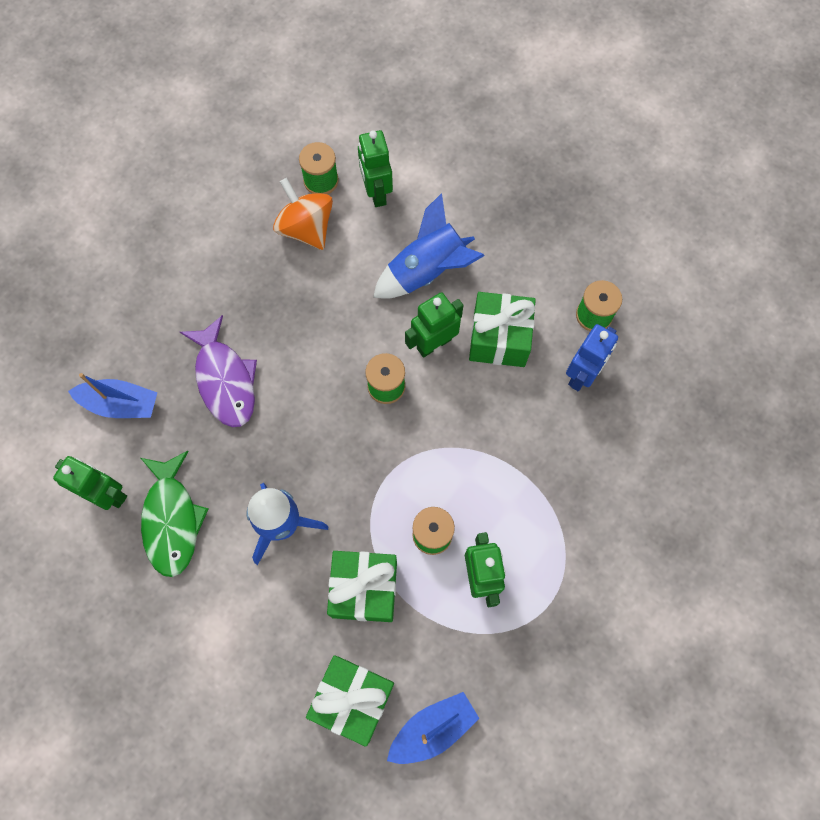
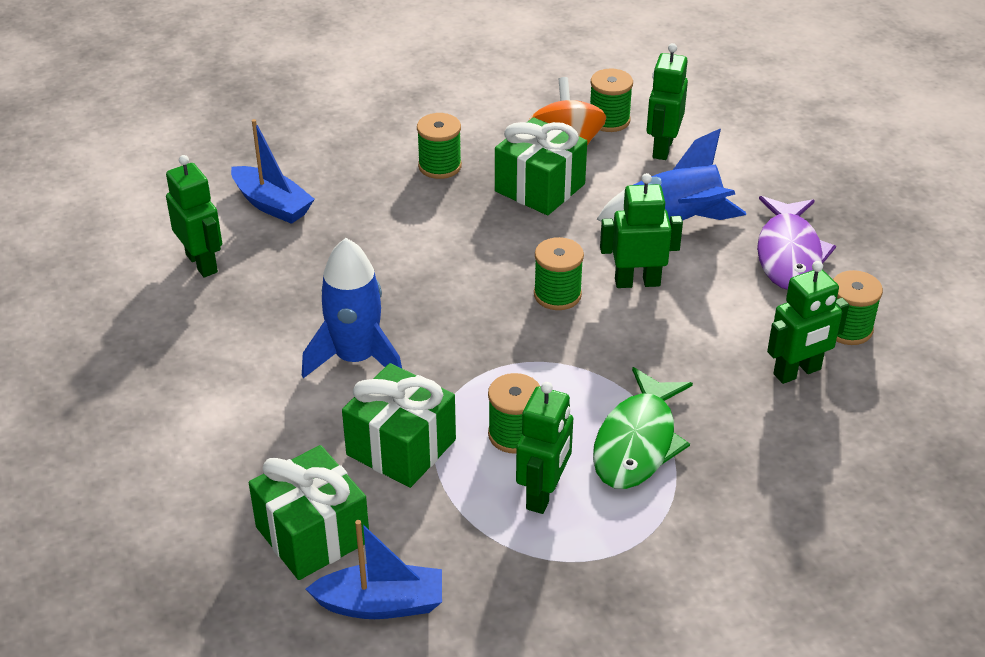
camera: 30 degrees right, 30 degrees down
(172, 520) = (247, 307): green fish -> green fish (637, 442)
(223, 296) = (440, 166): none -> green spool
(225, 380) = (390, 226): purple fish -> purple fish (789, 254)
(499, 339) = (717, 306): green gift -> green gift (539, 188)
(582, 374) = (797, 372): blue robot -> green robot

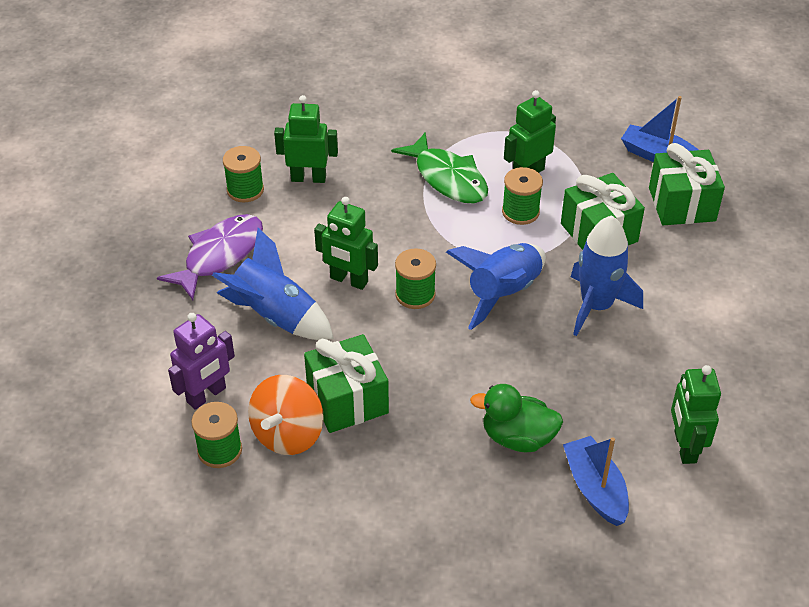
camera: 150 degrees left, 5 degrees up
(364, 215) = (517, 438): none -> green duck
(440, 166) = (415, 465): green spool -> none
(466, 332) = (503, 293): none -> blue rocket
(637, 442) = (447, 178): green fish -> green fish turned 90 degrees clockwise
(662, 148) = (206, 395): green robot -> purple robot

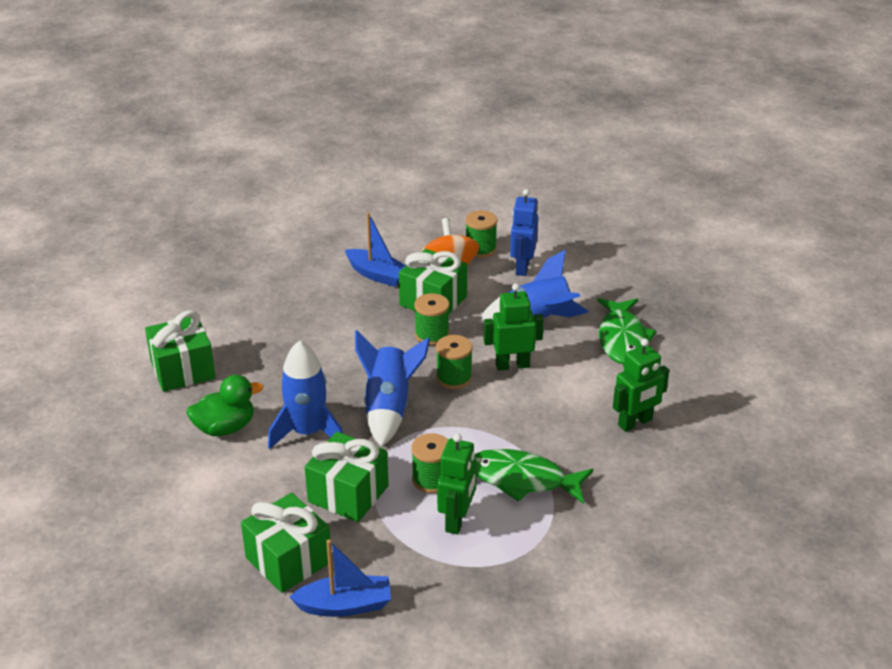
camera: 145 degrees right, 10 degrees down
(206, 395) = (522, 267): purple robot -> blue robot
(220, 255) = (622, 339): purple fish -> green fish
(245, 190) = (669, 390): green spool -> green spool (432, 335)
(517, 438) = (303, 328): green duck -> green duck (225, 428)
(595, 488) = (231, 324): blue boat -> blue boat (377, 275)
(684, 447) = (183, 370): green robot -> green gift

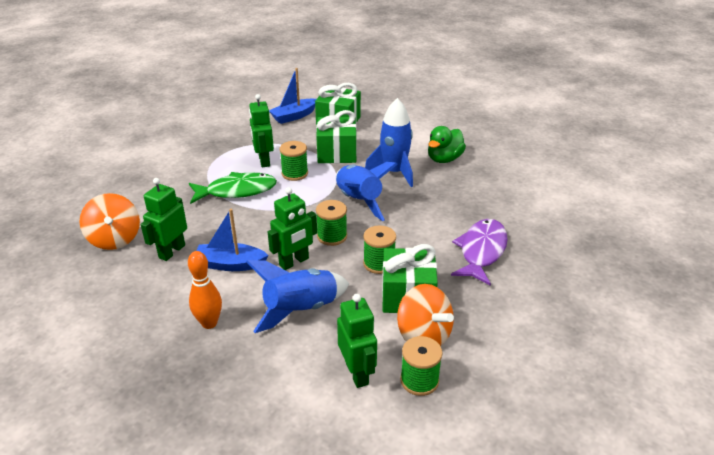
camera: 150 degrees right, 0 degrees up
(183, 370) = (516, 178): green gift -> none
(325, 312) = (481, 251): none -> purple fish
(377, 275) = (483, 303): blue boat -> blue boat (230, 264)
(522, 267) = (357, 373): blue robot -> green robot
(622, 339) = (209, 323): green fish -> orange bowling pin
(697, 463) = (115, 239): none -> orange spinning top

